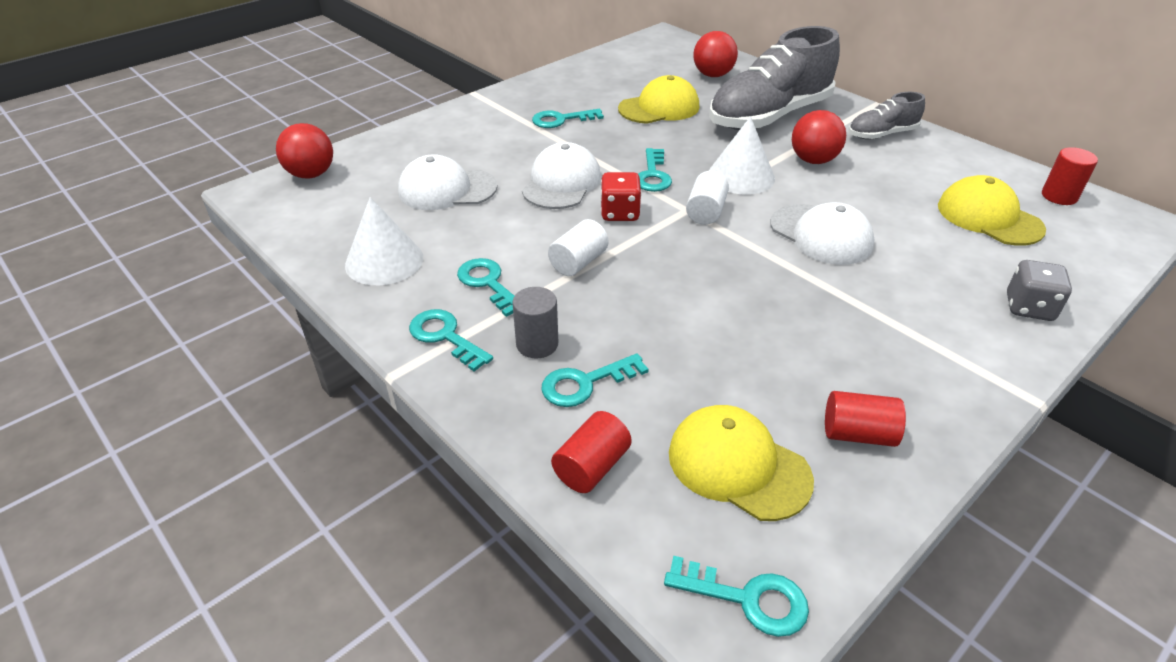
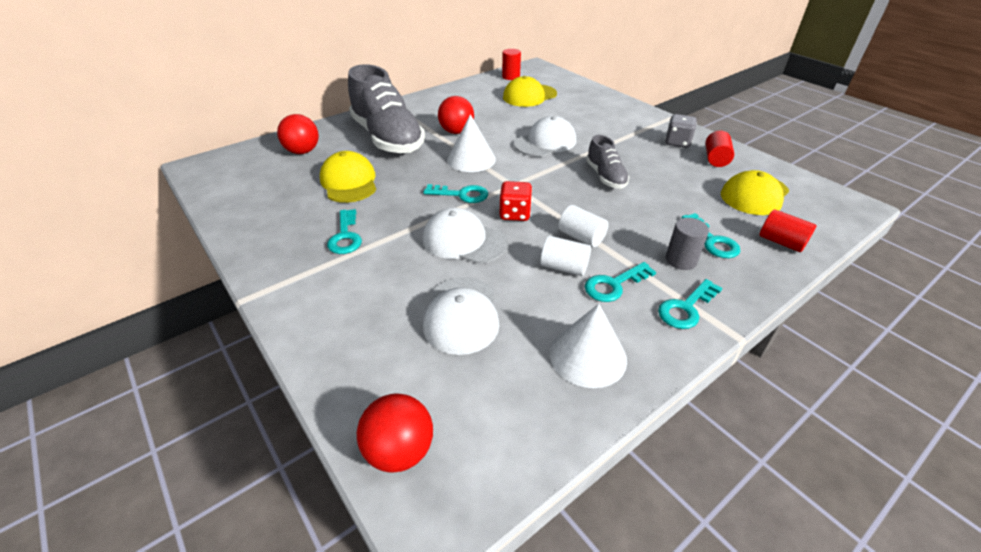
camera: 85 degrees left, 0 degrees up
(705, 212) = (516, 178): white cylinder -> white cylinder (564, 267)
(747, 598) = (835, 201): turquoise key -> none
(881, 134) = (430, 106): grey shoe -> grey shoe (605, 177)
(1029, 308) = (608, 103): grey dice -> grey dice (677, 142)

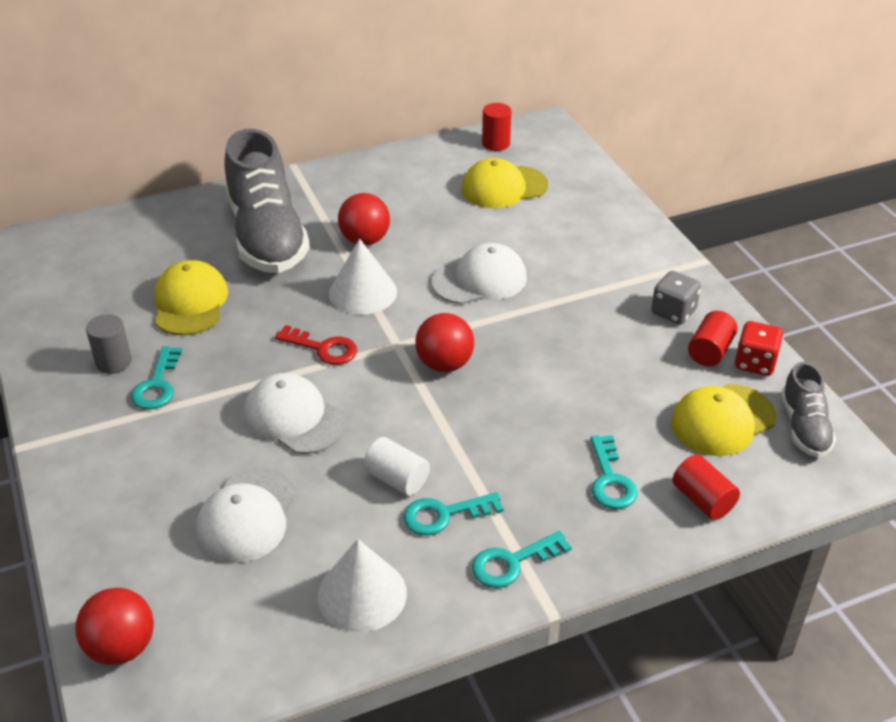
camera: 15 degrees right, 0 degrees up
(303, 151) = (149, 242): red ball -> red ball (444, 364)
(461, 194) = (323, 348): turquoise key -> red key
(515, 214) = (376, 391): red dice -> red dice (755, 363)
(581, 237) = (442, 441): white cylinder -> none
(605, 177) = (530, 353): grey shoe -> grey shoe (804, 427)
(681, 260) = (549, 499): grey cylinder -> grey cylinder (114, 362)

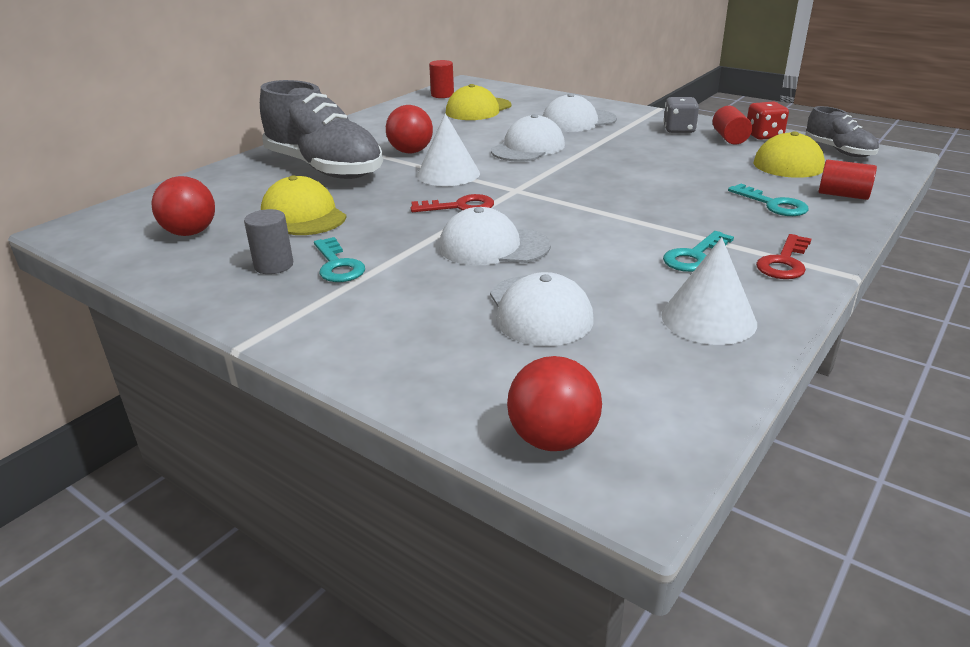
camera: 30 degrees left, 10 degrees down
(397, 479) = (628, 251): white cylinder -> none
(444, 364) = (567, 188): red ball -> red ball (190, 233)
(512, 563) = (784, 262): turquoise key -> red key
(583, 251) = (578, 121): none -> white cap

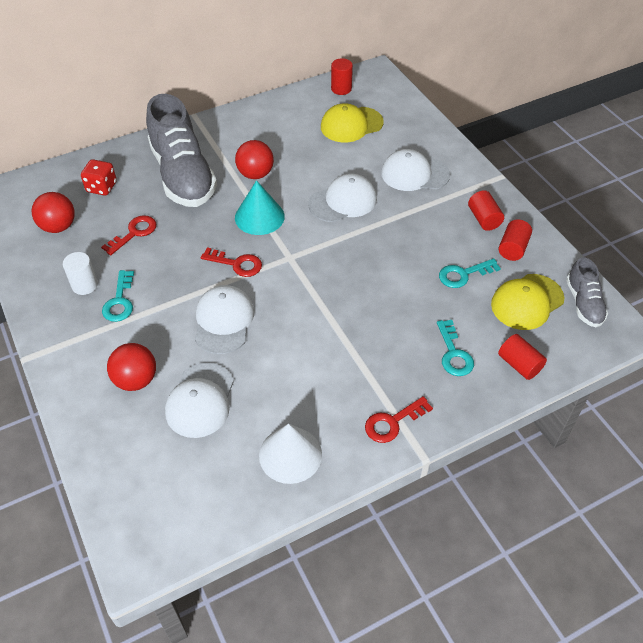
camera: 25 degrees right, 20 degrees up
(274, 265) = (85, 285): grey cylinder -> white cylinder
(303, 215) = (134, 233): yellow cap -> red key
(448, 174) = (259, 217): white cone -> turquoise cone
(493, 246) = (223, 321): white cap -> white cap turned 60 degrees clockwise
(553, 439) = (125, 509): red ball -> red ball (136, 380)
(679, 130) = (484, 219): grey dice -> red cylinder
(695, 256) = (340, 389): turquoise key -> turquoise key (463, 274)
(763, 136) = (545, 256): red dice -> red dice (101, 187)

